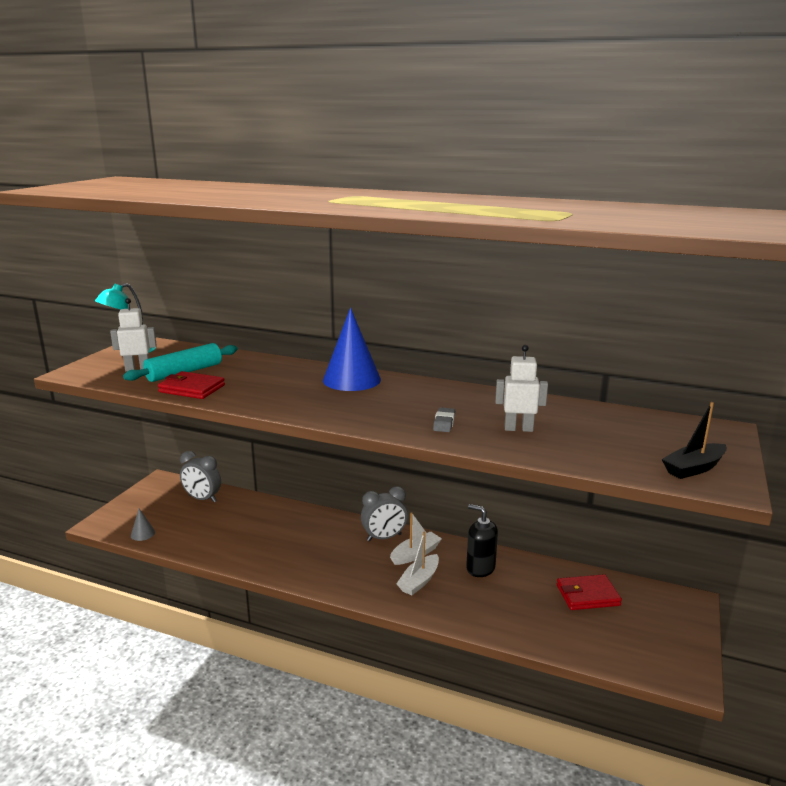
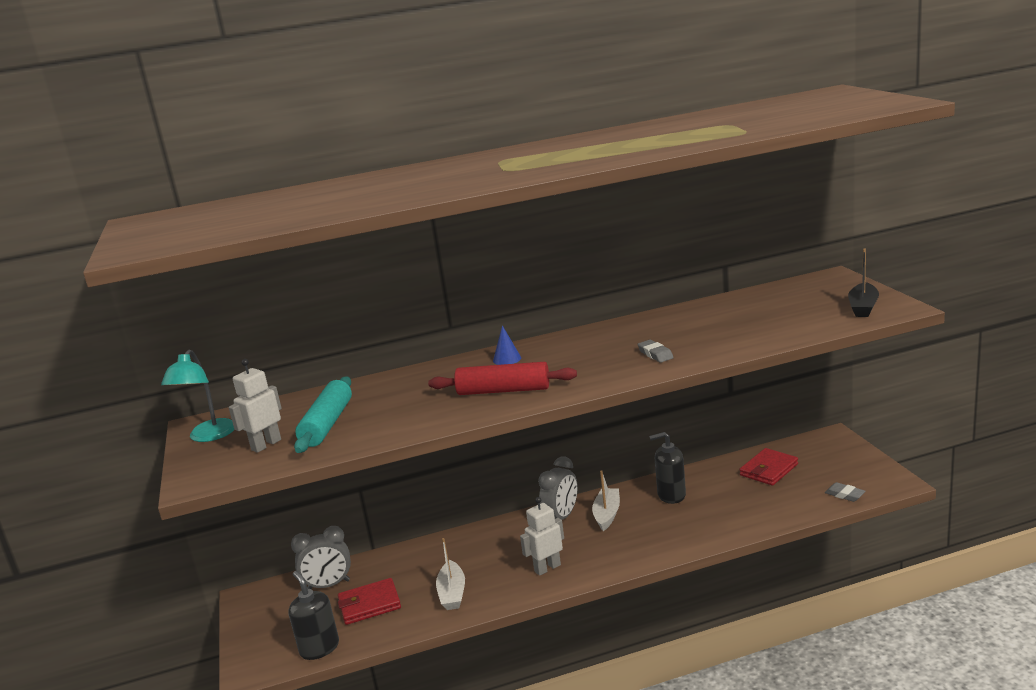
camera: 35 degrees left, 0 degrees up
(143, 534) = (319, 648): grey cone -> black soap dispenser
(192, 388) = (374, 432): red wallet -> red wallet (369, 604)
(304, 399) = (503, 390): none -> red rolling pin
(351, 380) = (507, 359): blue cone -> blue cone, size x0.44
(419, 581) = (641, 530): white boat -> white boat (452, 593)
(518, 429) = (714, 334): white robot -> white robot (547, 568)
(622, 658) = (844, 495): none -> grey eraser

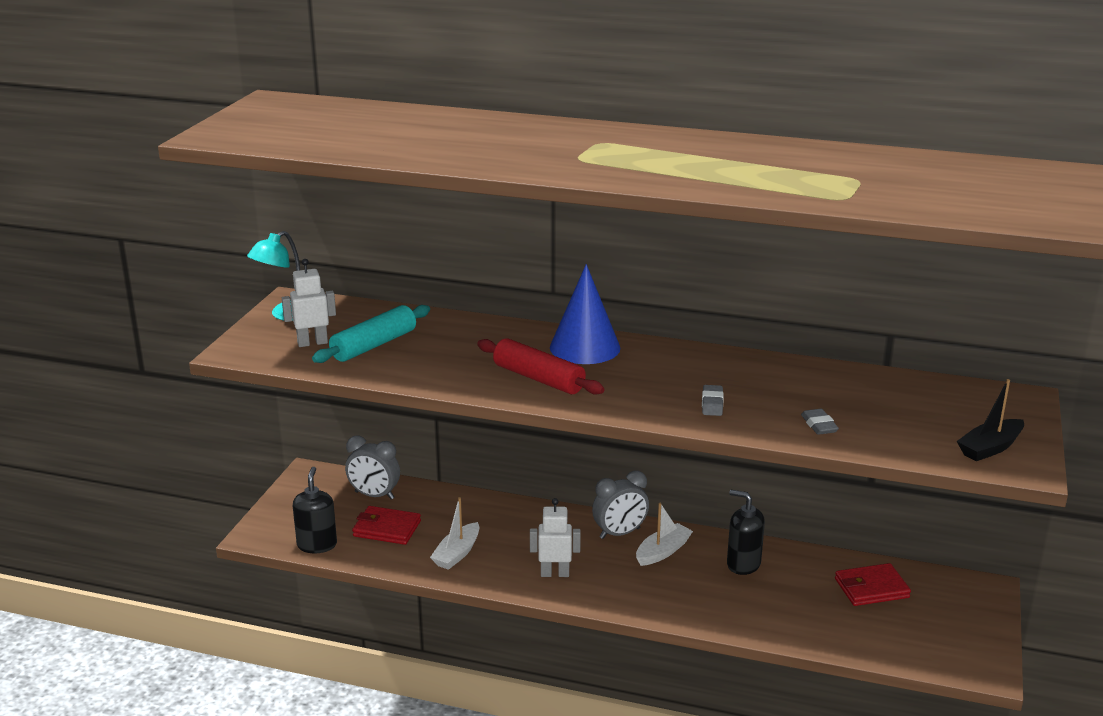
camera: 30 degrees right, 5 degrees up
(507, 359) = (585, 347): blue cone -> blue cone, size x2.25
(844, 495) = (915, 653): grey eraser -> grey eraser (819, 425)

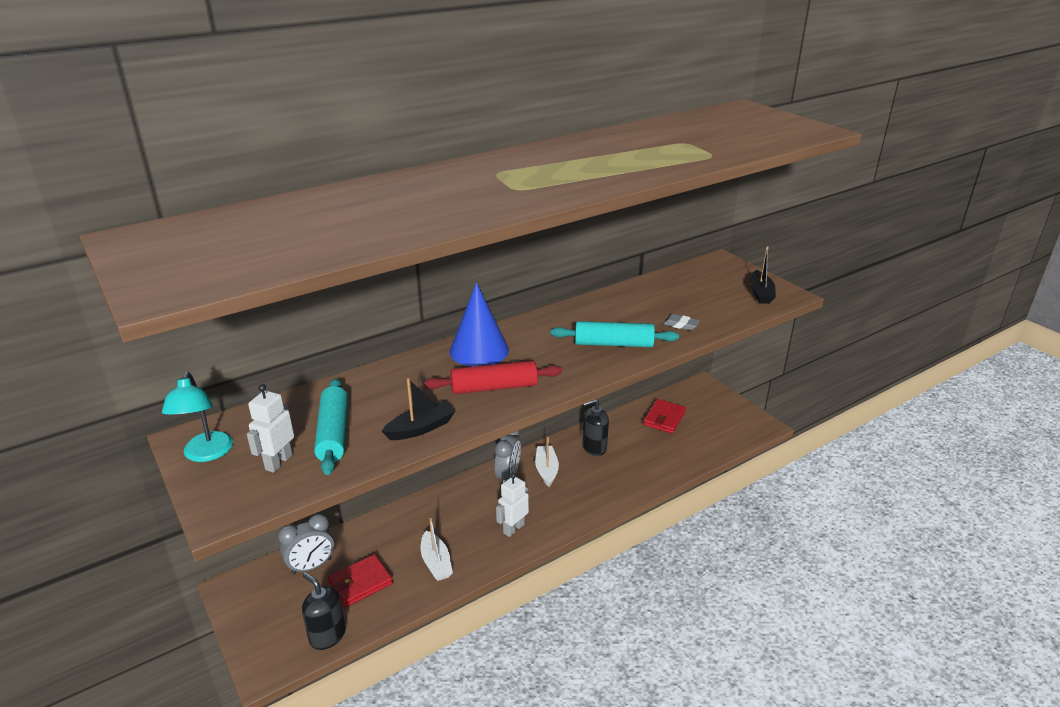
camera: 50 degrees left, 5 degrees up
(432, 374) = (420, 428): none -> black boat
(712, 404) = (613, 344): grey eraser -> turquoise rolling pin

